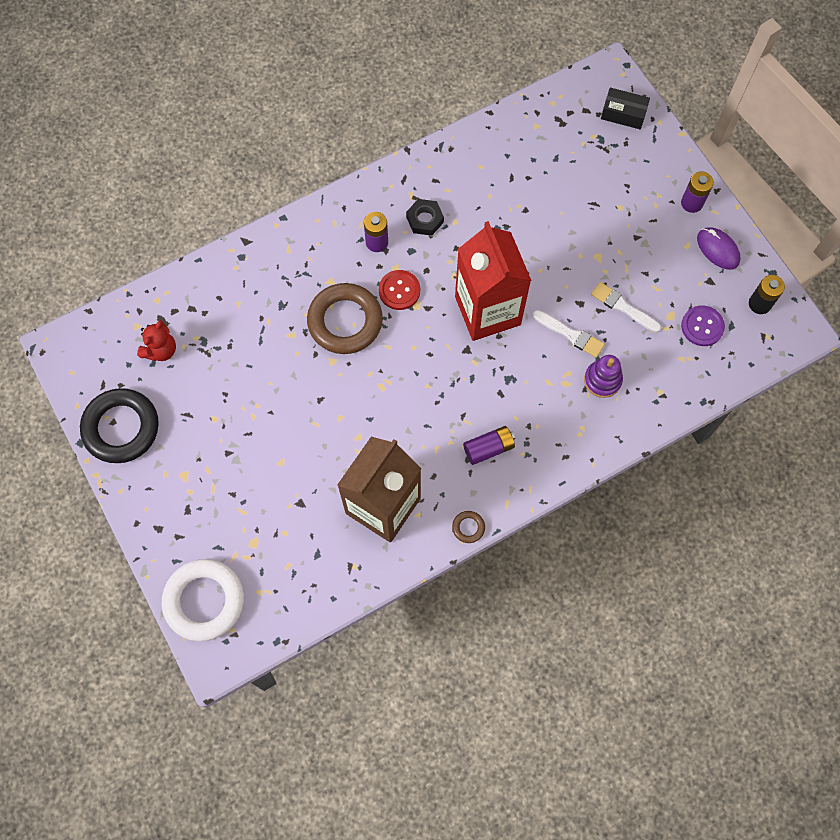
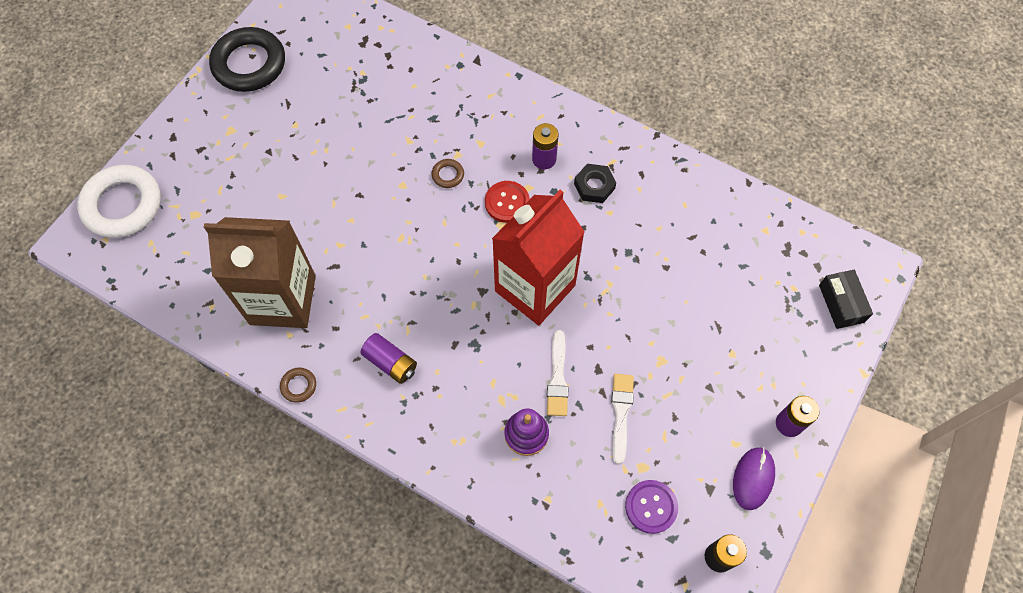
camera: 60 degrees right, 5 degrees down
(161, 350) = (336, 54): red teddy bear -> none
(345, 321) = (448, 175): brown ring -> brown ring, size x0.41

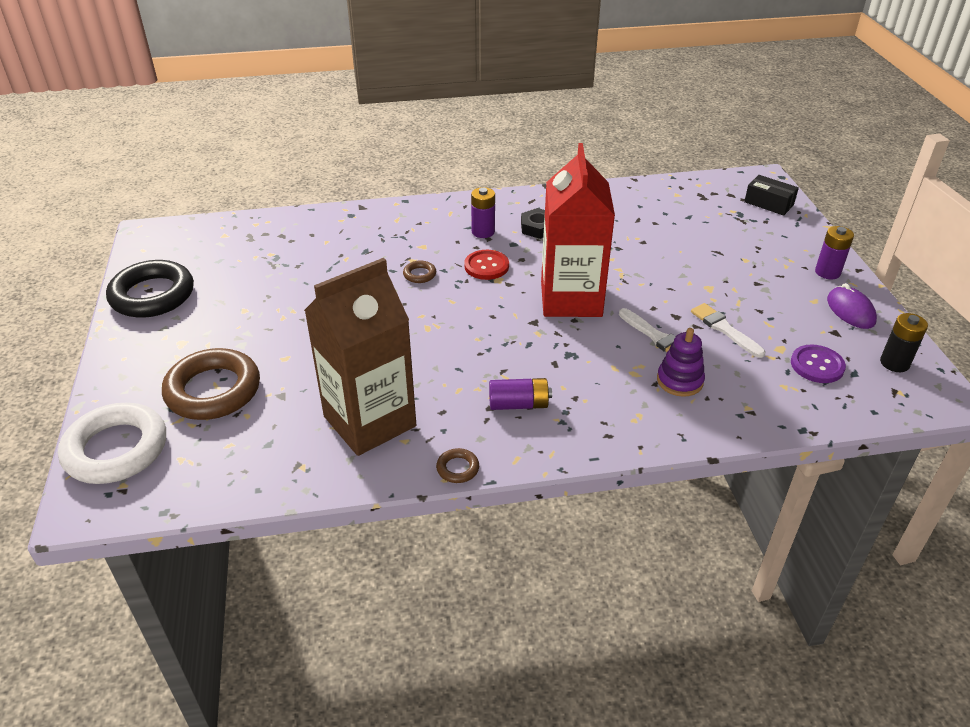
camera: 40 degrees left, 25 degrees down
(214, 194) = (213, 390): none -> brown ring

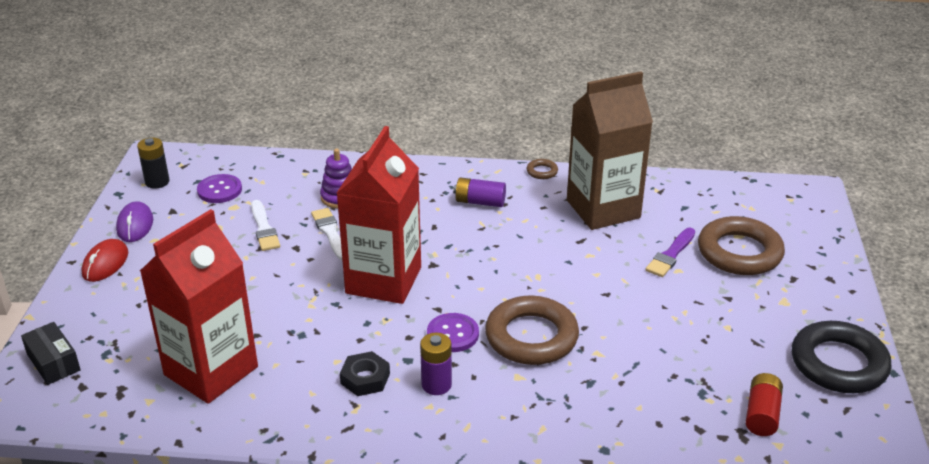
camera: 165 degrees left, 5 degrees down
(116, 449) = (806, 222): white ring -> none
(231, 250) = (762, 414): none -> red battery
(291, 374) = (670, 255): none -> purple brush
(419, 274) = (531, 337): brown ring -> brown ring, size x2.42
(486, 266) = (452, 334): red button -> purple button
(653, 215) = (211, 371): none -> red carton
(827, 272) = (105, 263): purple battery -> red mouse

